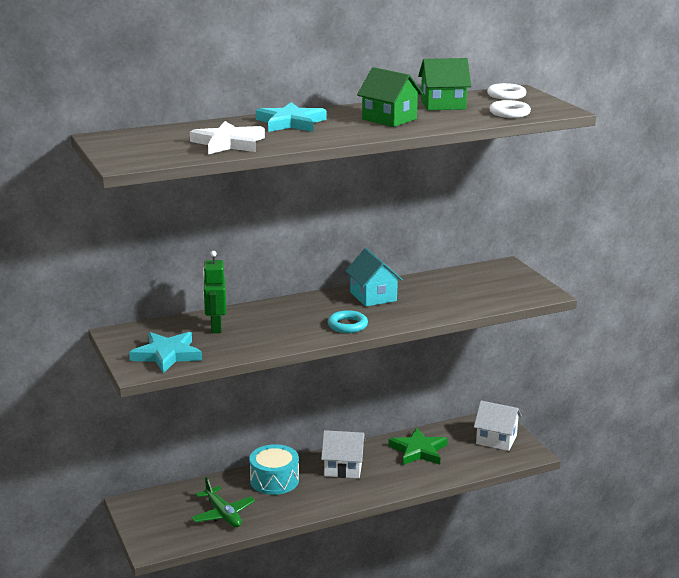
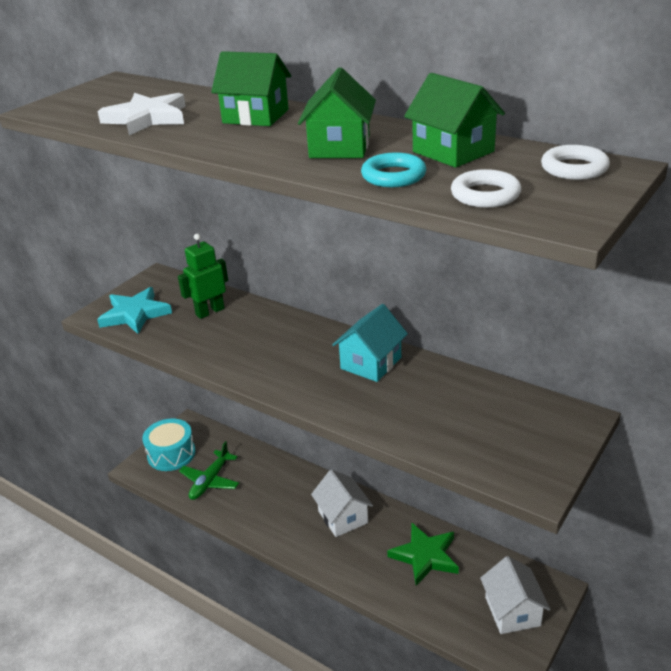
camera: 60 degrees right, 10 degrees up
(274, 480) = (284, 484): turquoise drum -> turquoise drum (171, 454)
(291, 123) = (256, 116): turquoise star -> green house
(347, 325) = (284, 377): turquoise ring -> turquoise ring (393, 176)

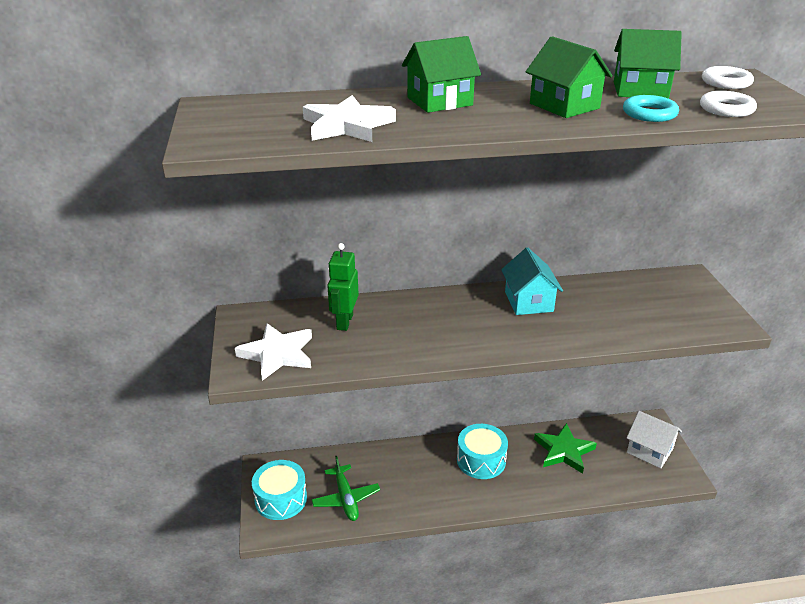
camera: 45 degrees left, 0 degrees up
(135, 314) = (278, 354): turquoise star -> white star
(343, 517) = (481, 460): white house -> turquoise drum

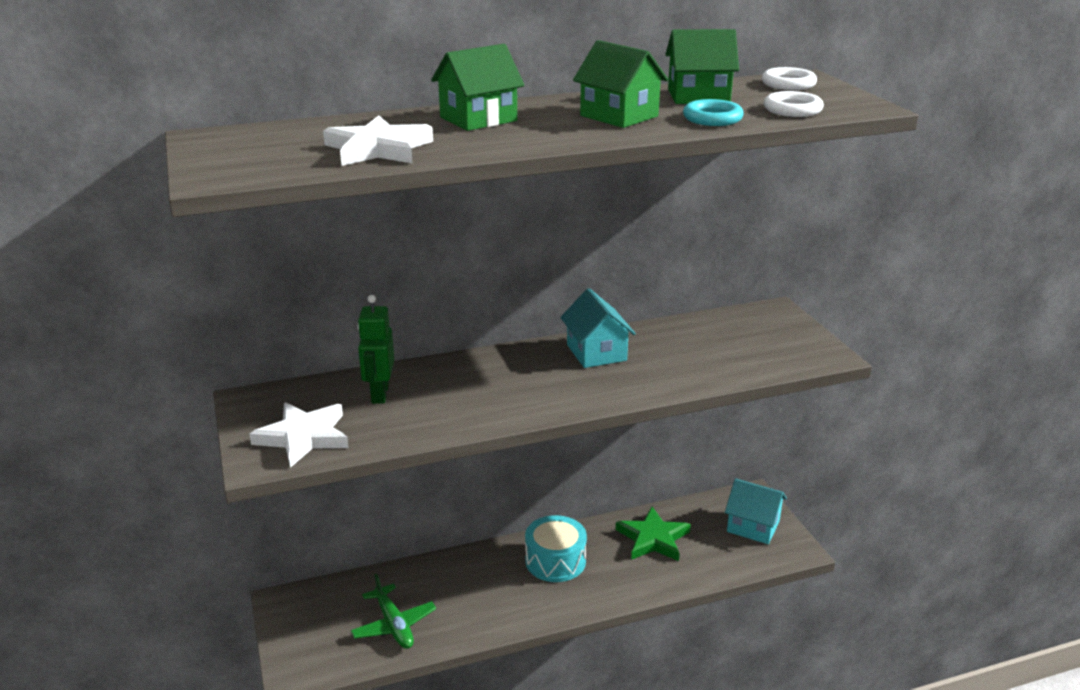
camera: 10 degrees left, 5 degrees down
(281, 499) = (310, 636): turquoise drum -> none
(649, 450) = (753, 526): white house -> turquoise house

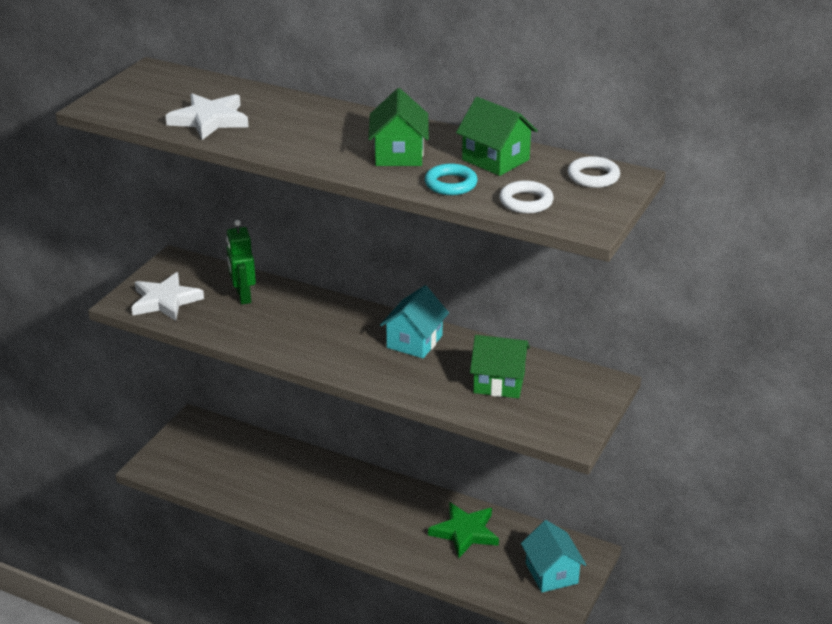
camera: 45 degrees right, 5 degrees up
(379, 394) = (243, 296): green robot -> green robot turned 60 degrees counterclockwise
(394, 625) = (231, 476): green plane -> none
(478, 119) = (312, 119): green house -> green house (499, 383)
(555, 561) = (378, 502): turquoise drum -> none

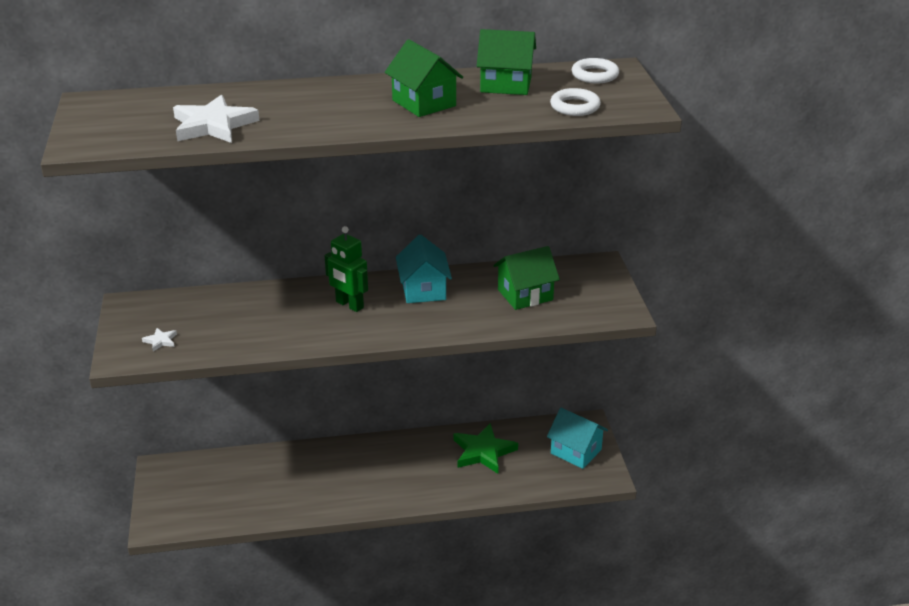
camera: 35 degrees left, 0 degrees up
(165, 301) = (160, 341): white star -> white star, size x0.44
(243, 296) = (231, 310): green robot -> green robot (349, 305)
(450, 184) = (499, 112): turquoise ring -> none

